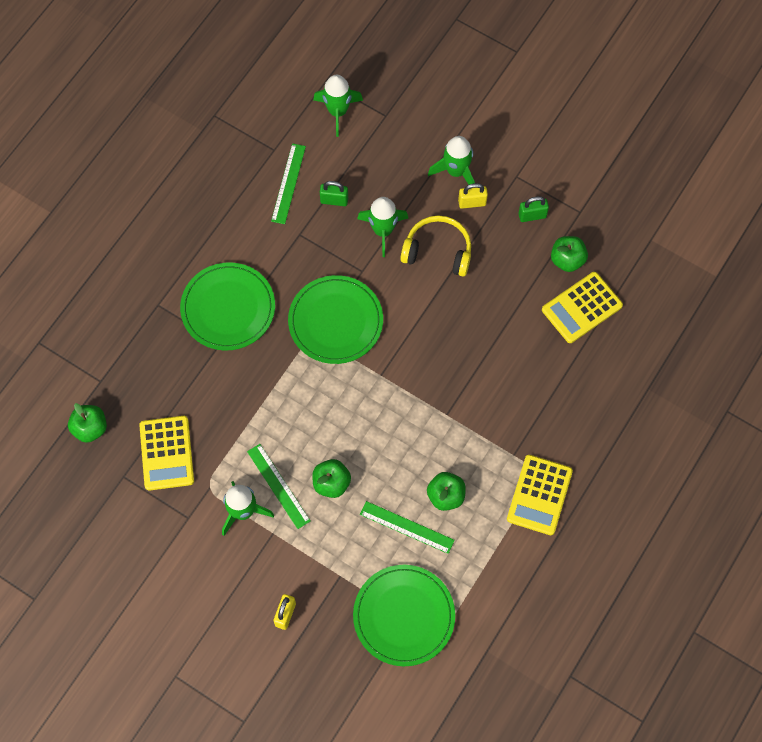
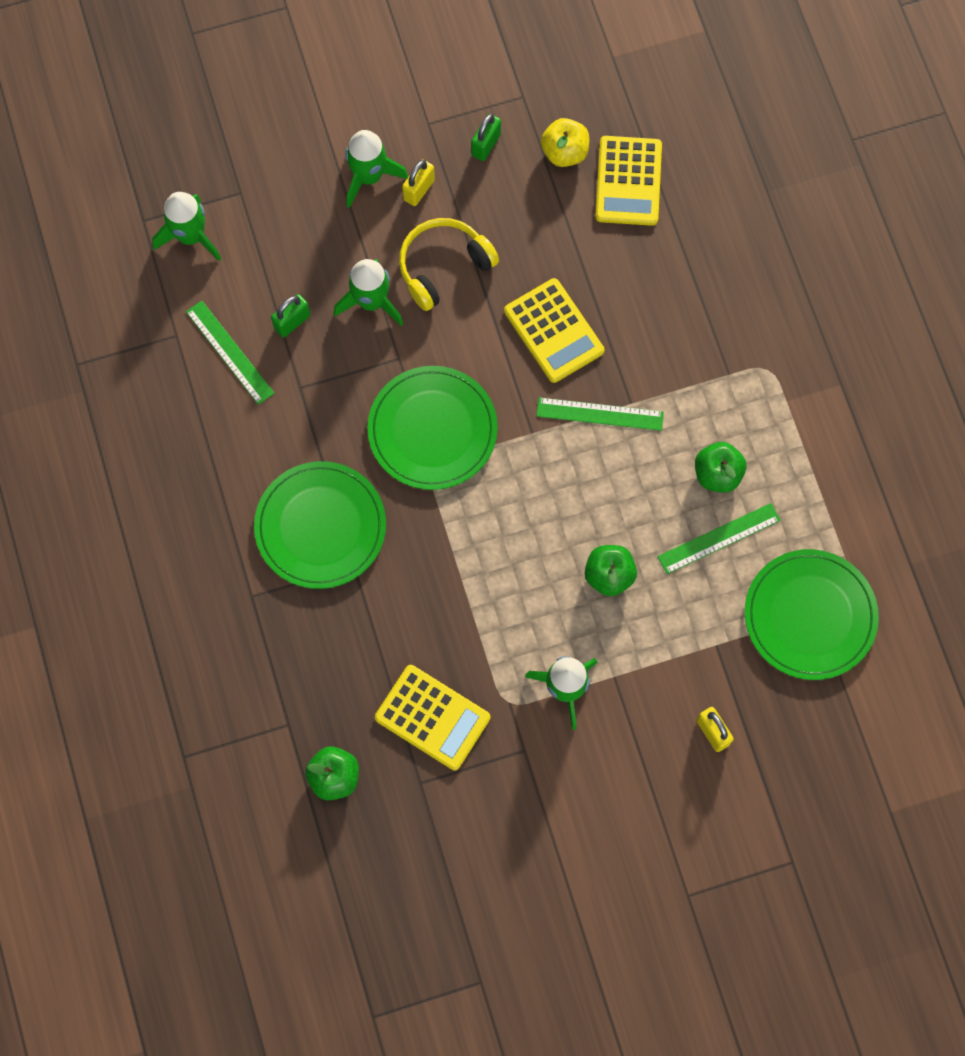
camera: 50 degrees left, 5 degrees up
(278, 486) = (567, 631): green ruler -> green ruler (600, 414)
(539, 495) = (792, 384): yellow calculator -> yellow calculator (554, 331)
(567, 260) = (564, 152): green apple -> yellow apple

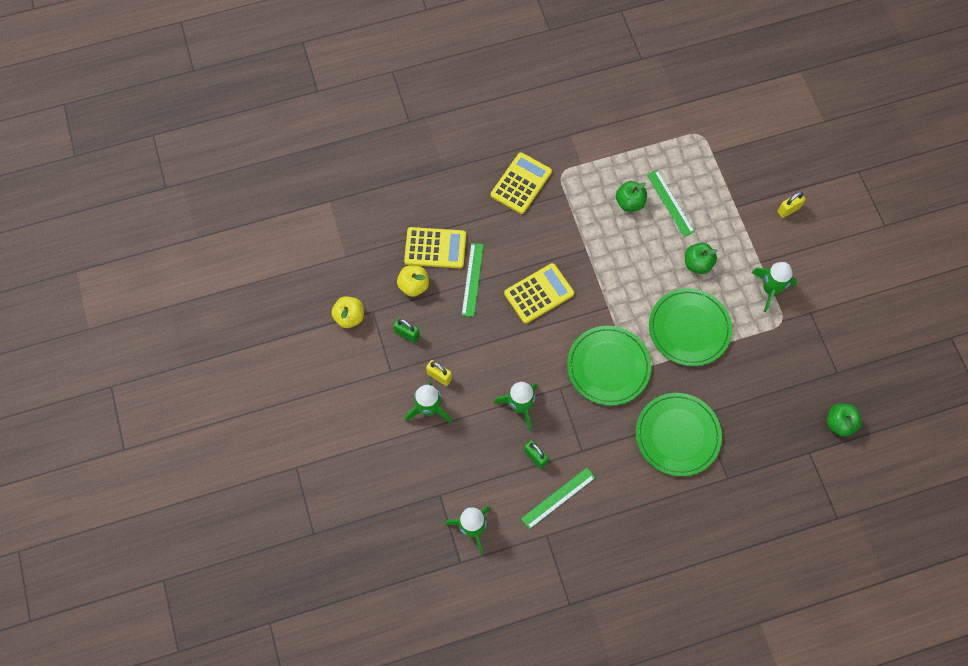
camera: 90 degrees left, 5 degrees down
(432, 717) = (796, 365): yellow calculator -> yellow calculator (521, 183)
(443, 266) = (494, 360): yellow headphones -> none
(513, 66) = (349, 317): none -> yellow apple
(600, 414) = (594, 267): green ruler -> green ruler (472, 279)
(810, 616) = (714, 156): green plate -> green plate (689, 328)

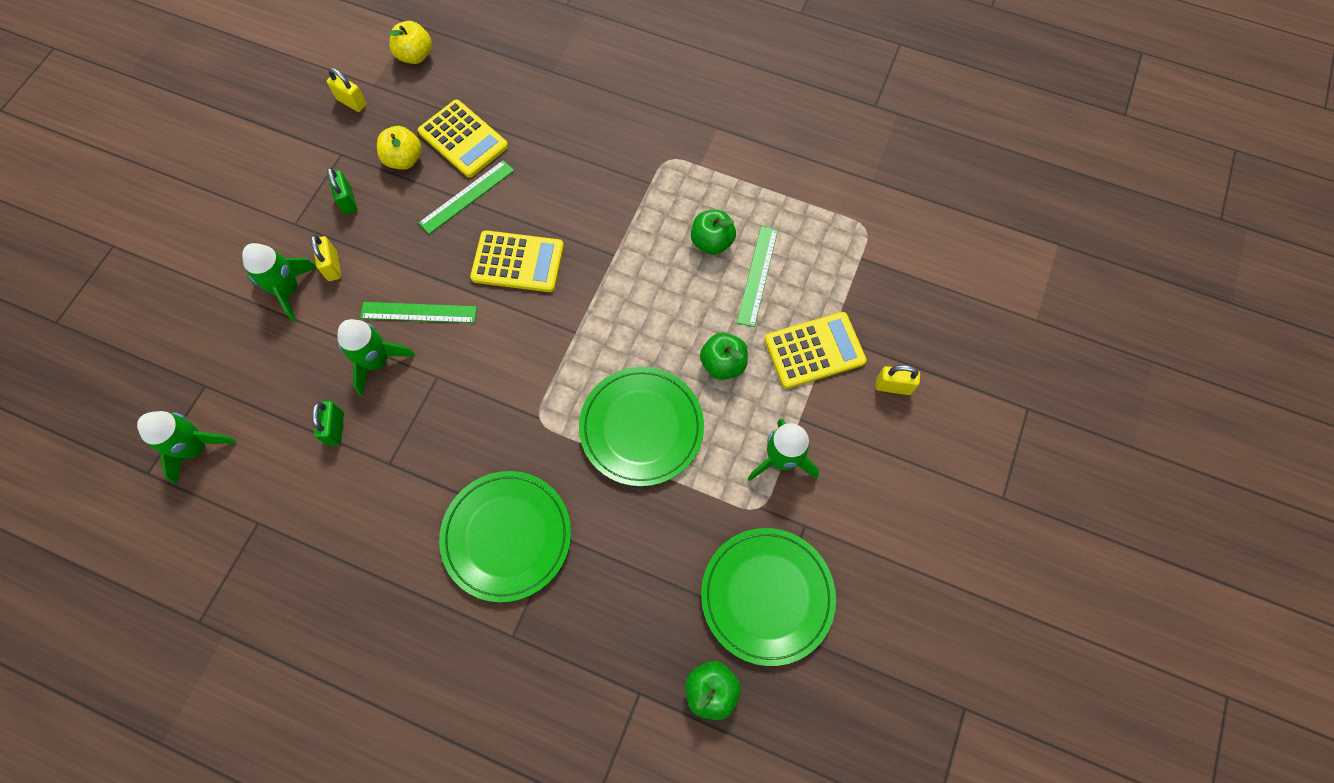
camera: 40 degrees right, 0 degrees up
(345, 276) = (352, 102): none -> yellow padlock
(349, 317) = (314, 143): yellow apple -> yellow apple (415, 56)
(521, 183) = (615, 139): yellow calculator -> yellow calculator (814, 350)
(558, 498) = (311, 492): green ruler -> green ruler (418, 312)
(608, 366) = (510, 396): green plate -> green plate (767, 596)

